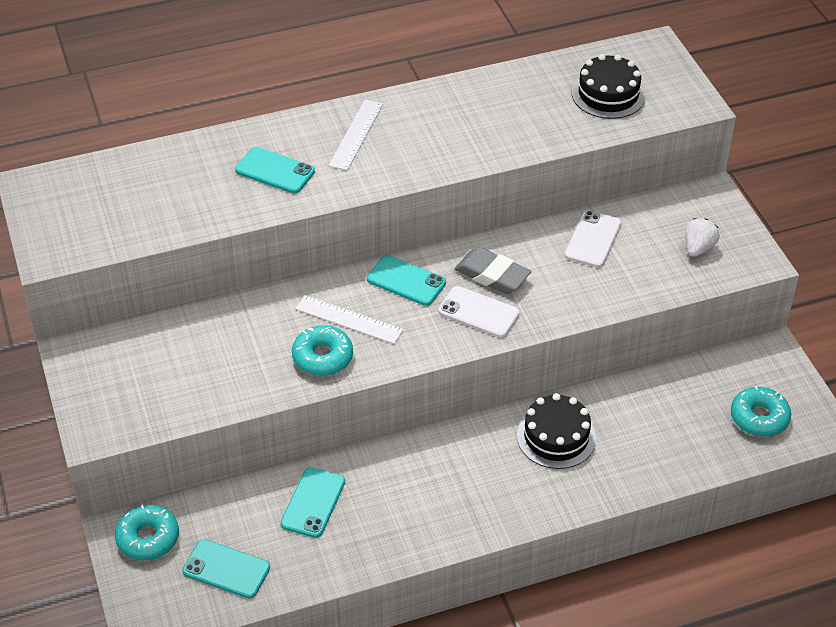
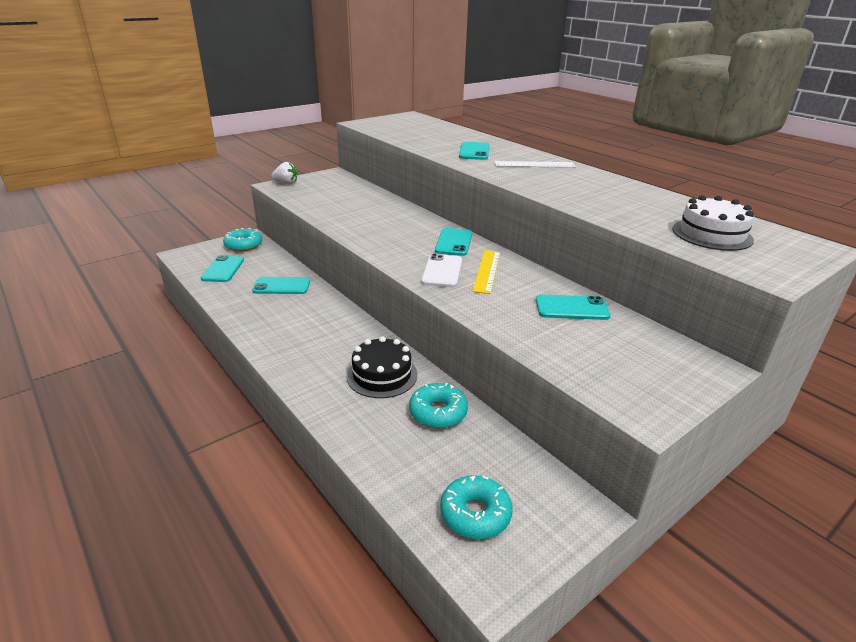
camera: 70 degrees right, 15 degrees down
(322, 357) = (363, 228): turquoise donut -> turquoise donut (438, 412)
(349, 319) = (402, 230): white ruler -> none
(492, 275) = (487, 271): grey eraser -> yellow ruler
(593, 239) = (571, 308): white phone -> turquoise phone
(608, 94) = (712, 234): black cake -> white cake
(698, 248) = (622, 368): white strawberry -> white strawberry (286, 183)

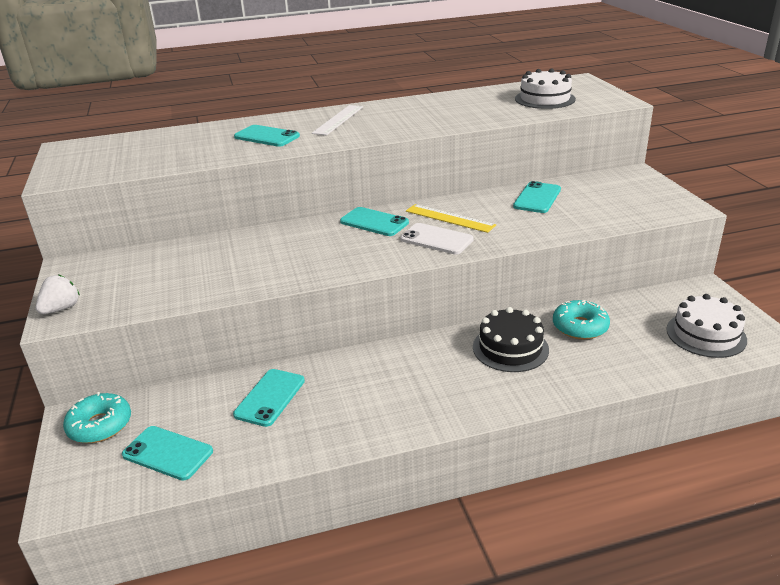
camera: 65 degrees left, 0 degrees up
(475, 514) = (706, 334): turquoise donut -> white cake

